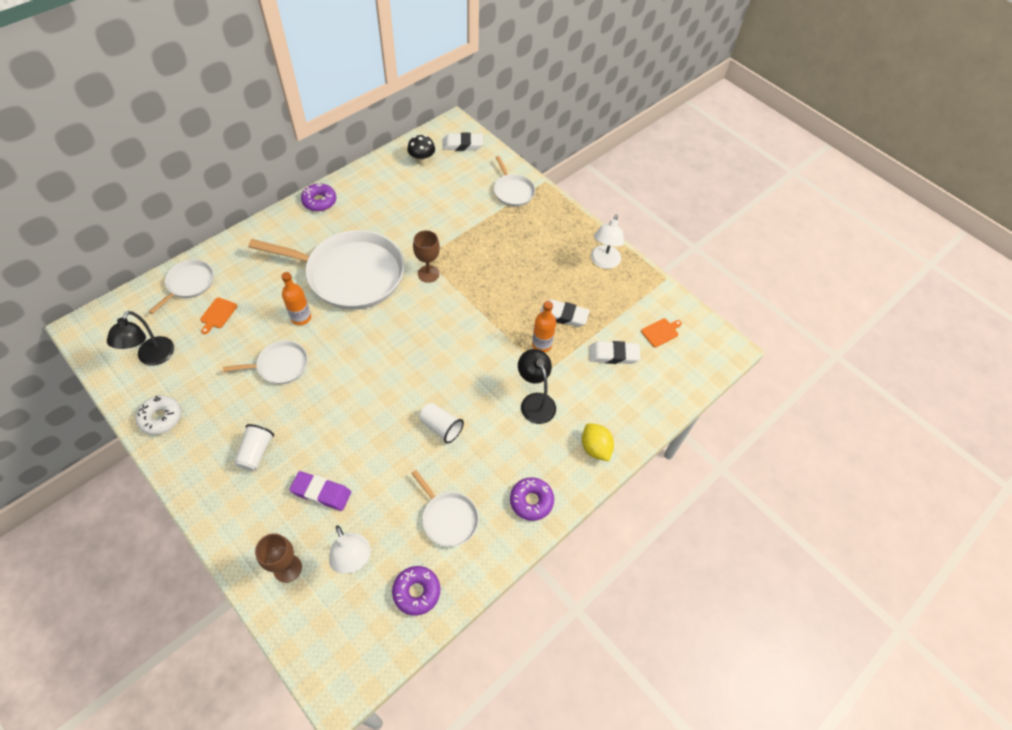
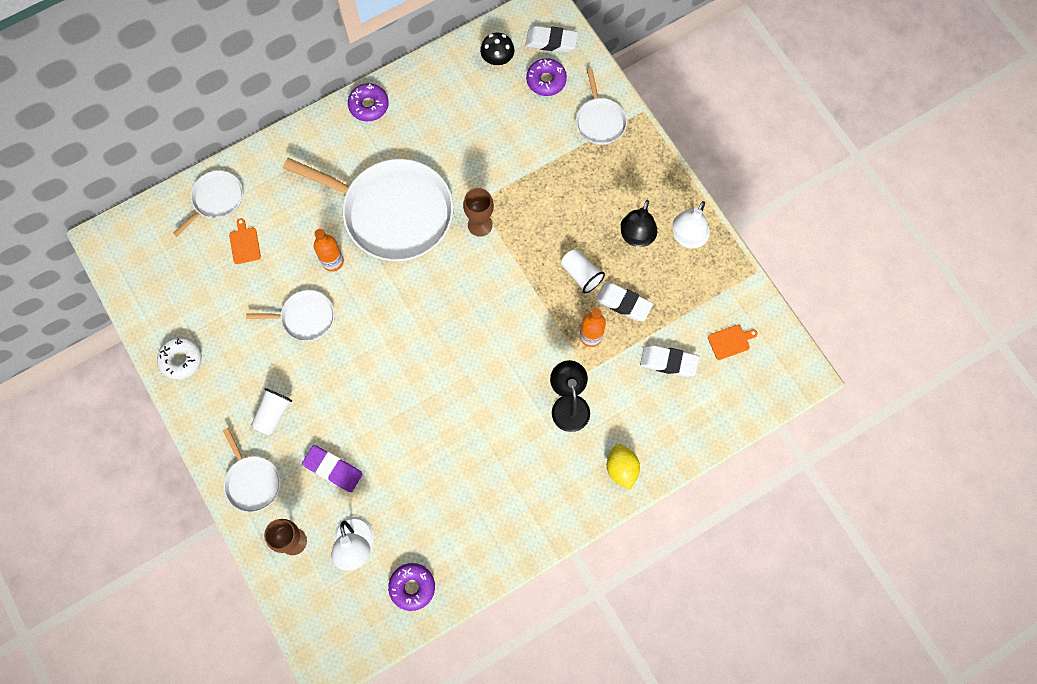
camera: 15 degrees right, 15 degrees up
(153, 358) = (175, 287): black lamp -> black lamp (636, 238)
(218, 314) = (244, 244): orange cutting board -> orange cutting board turned 135 degrees clockwise
(441, 427) = (463, 418): white cup -> white cup (581, 274)
(448, 518) = (454, 518): white pan -> white pan (252, 481)
(531, 501) = (542, 515): purple donut -> purple donut (546, 80)

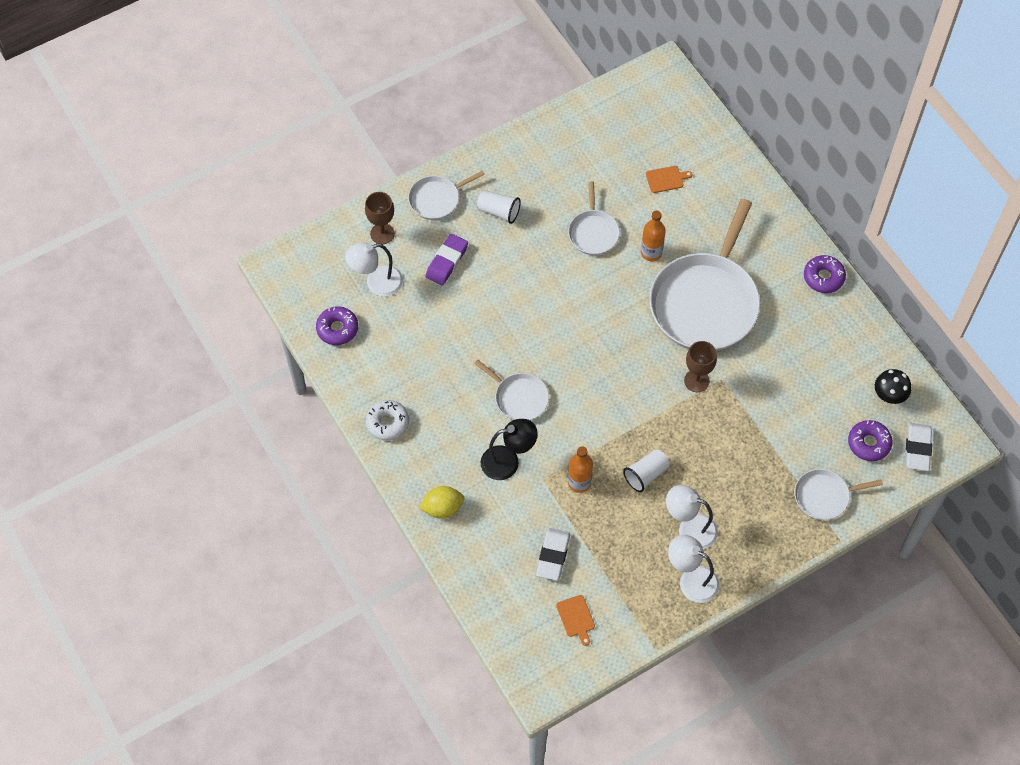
camera: 90 degrees right, 10 degrees down
(181, 360) = (550, 137): white donut -> white donut (387, 423)
(216, 199) = (711, 153): white pan -> white pan (519, 398)
(623, 303) = (616, 514): white eraser -> none
(636, 238) = (689, 529): black lamp -> white lamp

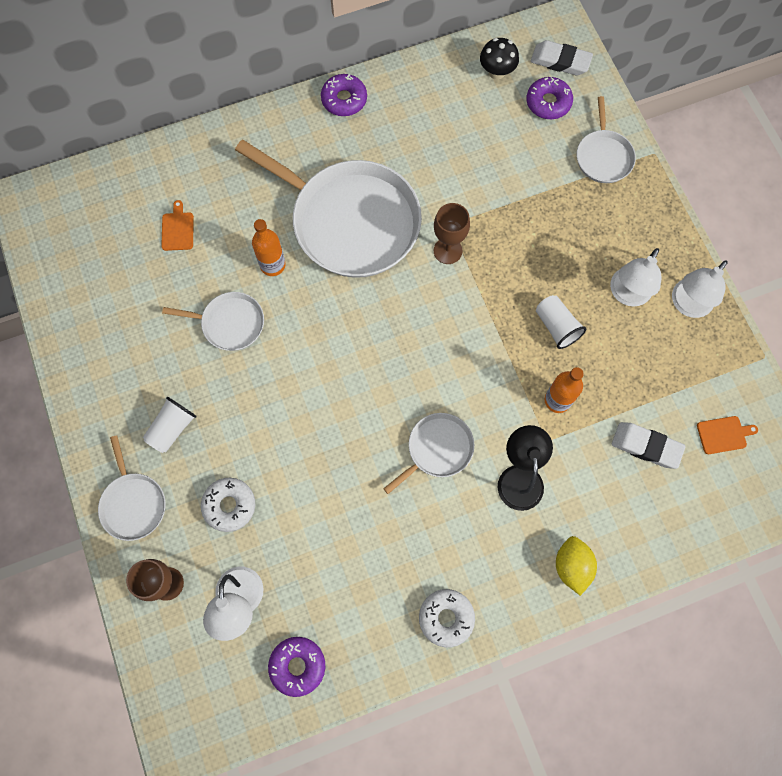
camera: 80 degrees left, 10 degrees up
(447, 262) = (229, 505): purple eraser -> white donut

